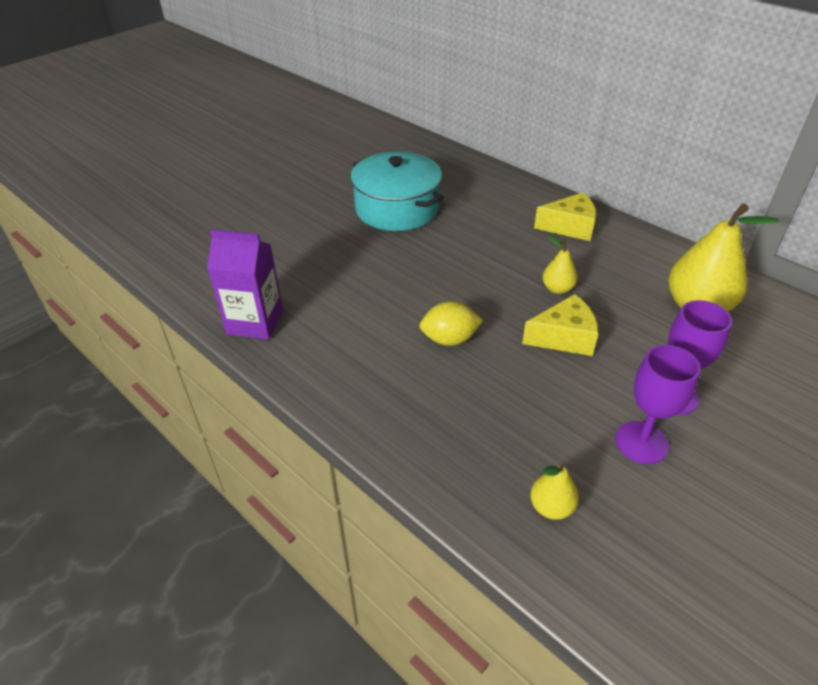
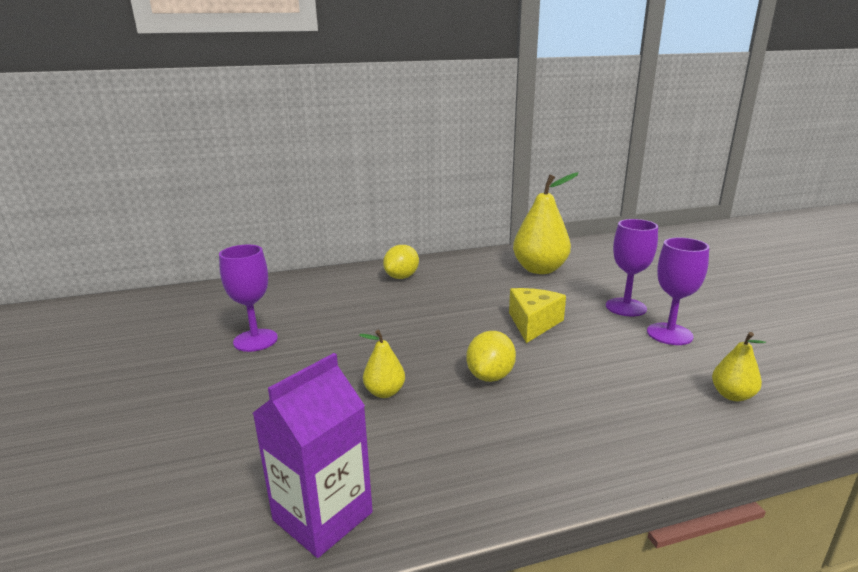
camera: 60 degrees left, 20 degrees down
(397, 208) = (255, 340): turquoise pot -> purple goblet
(557, 289) = (471, 306): yellow pear -> yellow pear (384, 392)
(570, 227) = (402, 277): yellow cheese -> yellow lemon

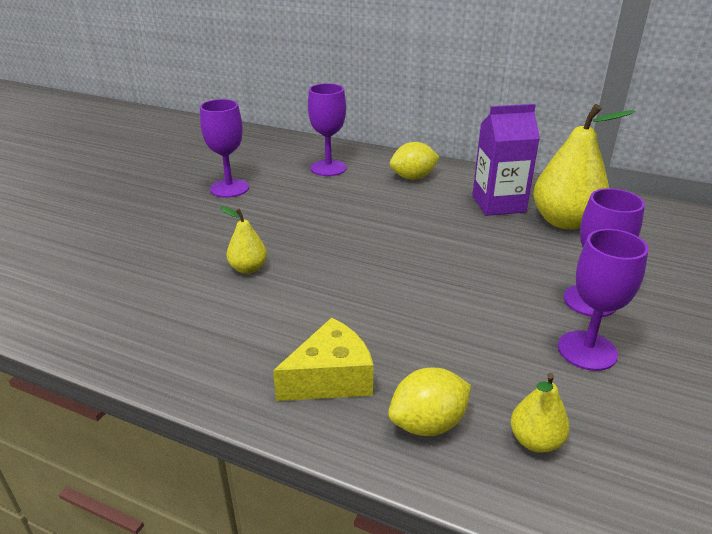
camera: 40 degrees right, 10 degrees up
(322, 516) = (97, 326): purple carton -> purple carton (498, 204)
(323, 293) = (328, 168): none -> purple goblet
(490, 376) = (340, 297): yellow lemon -> yellow lemon (428, 424)
(533, 323) = (458, 271): yellow cheese -> yellow cheese (331, 378)

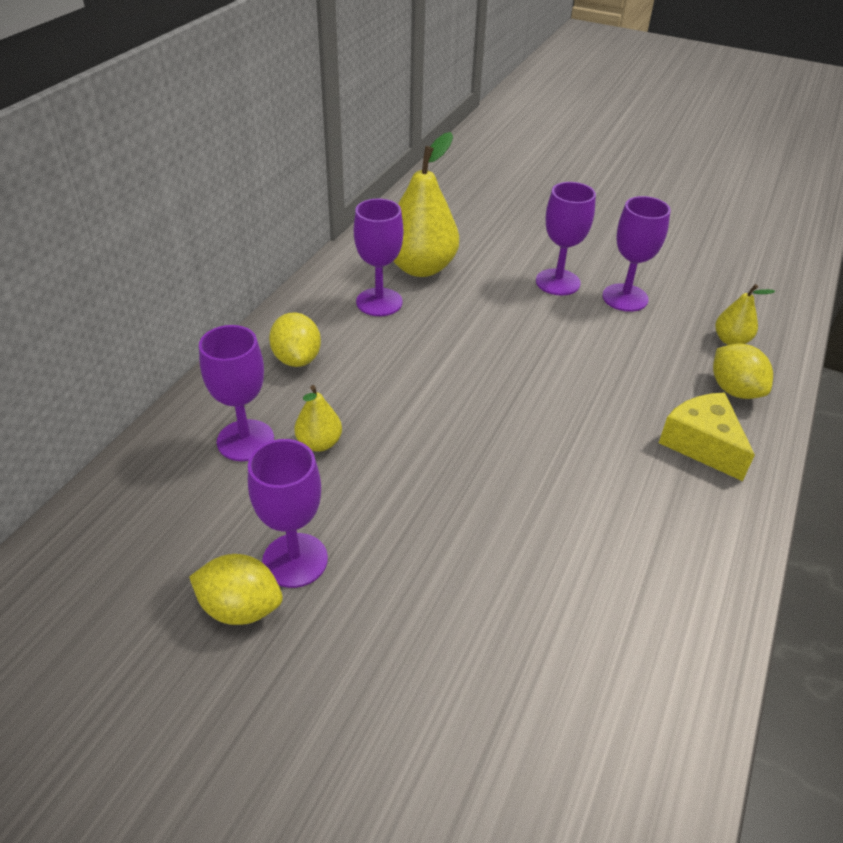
camera: 90 degrees left, 10 degrees up
(201, 177) = (241, 608): none -> yellow lemon
(248, 268) = (529, 517): yellow pear -> yellow pear (319, 443)
(498, 204) = (379, 302): purple carton -> purple goblet

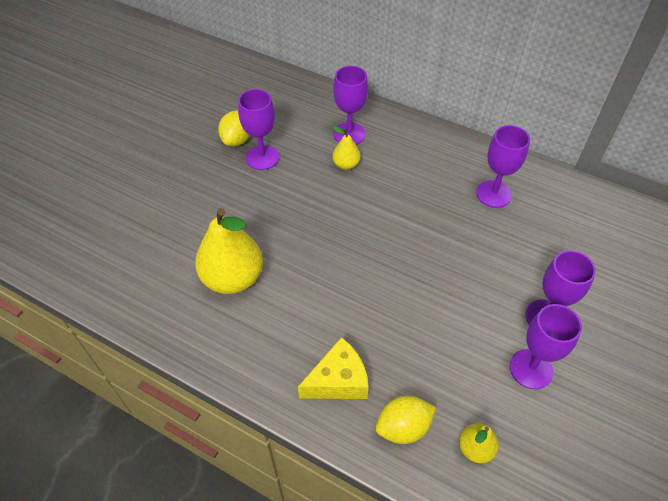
camera: 95 degrees right, 10 degrees up
(297, 359) = (423, 152): yellow lemon -> none
(421, 267) = (547, 221): yellow pear -> yellow pear (233, 278)

